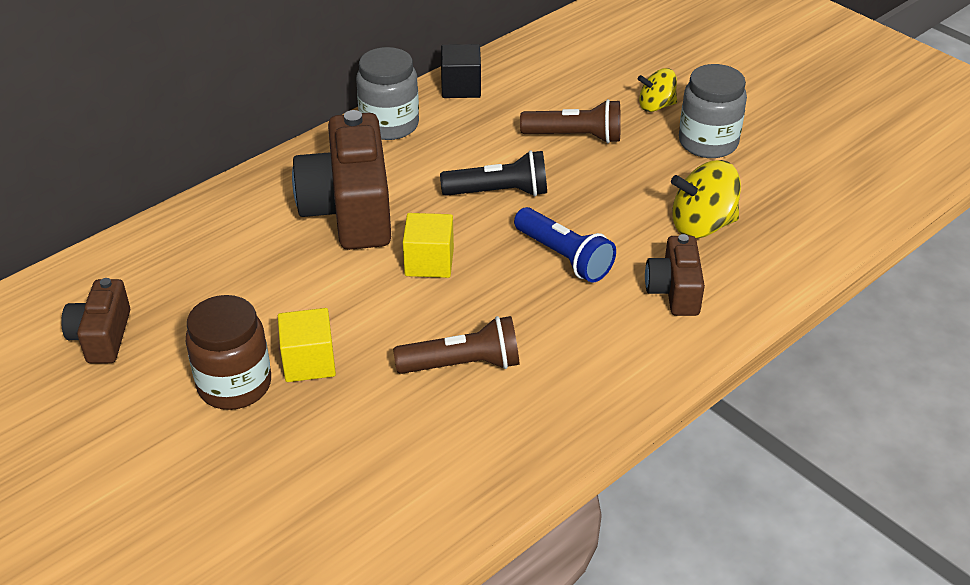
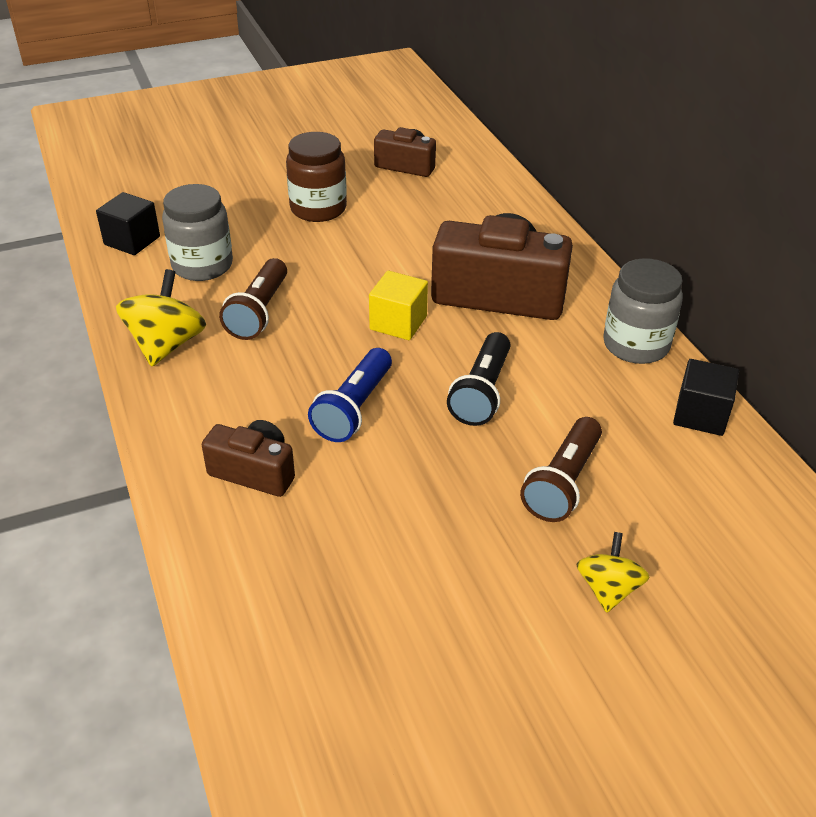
camera: 110 degrees right, 0 degrees up
(309, 362) = (318, 242): yellow cube -> none
(376, 539) = (132, 240): none -> black cube
(564, 257) = (354, 408): blue flashlight -> blue flashlight turned 45 degrees counterclockwise
(702, 225) = (341, 536): yellow spinning top -> yellow spinning top (166, 345)
(708, 142) = (502, 612): grey jar -> grey jar (202, 265)

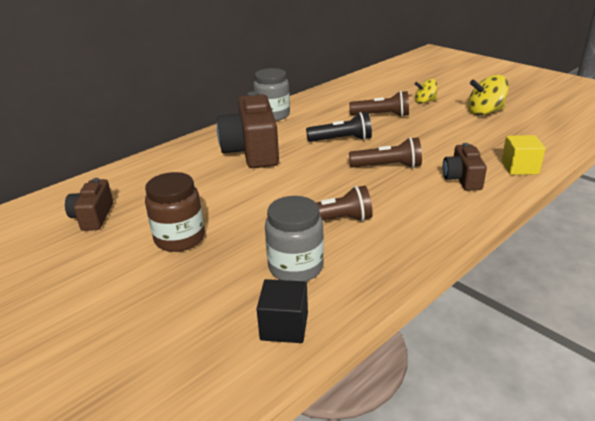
camera: 110 degrees left, 10 degrees down
(166, 345) = (400, 246): yellow spinning top -> yellow spinning top (485, 112)
(354, 408) = (388, 166): blue flashlight -> brown flashlight
(398, 323) = (303, 172): yellow cube -> yellow cube (519, 167)
(700, 415) = (312, 99): black cube -> none

